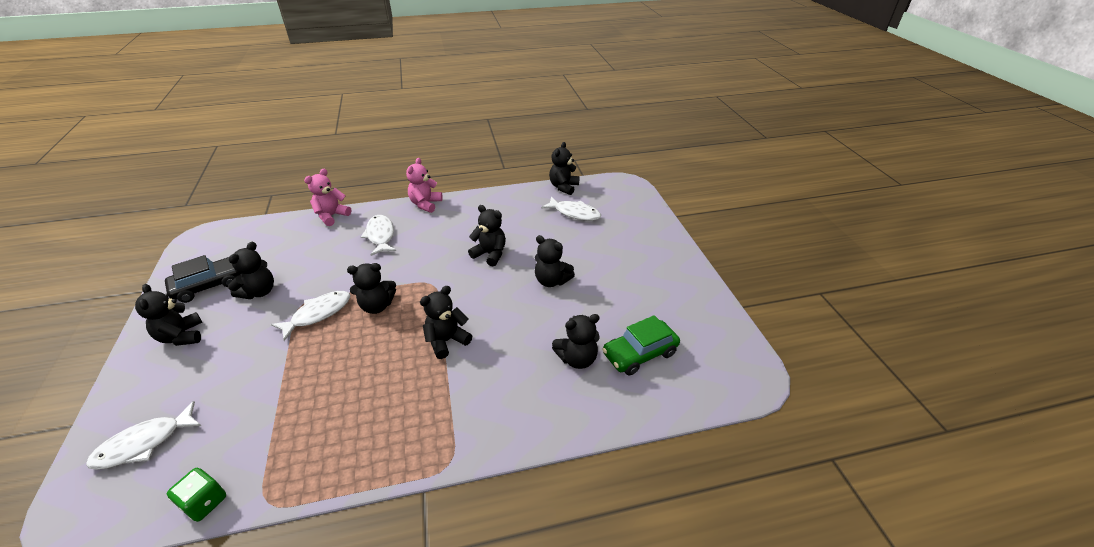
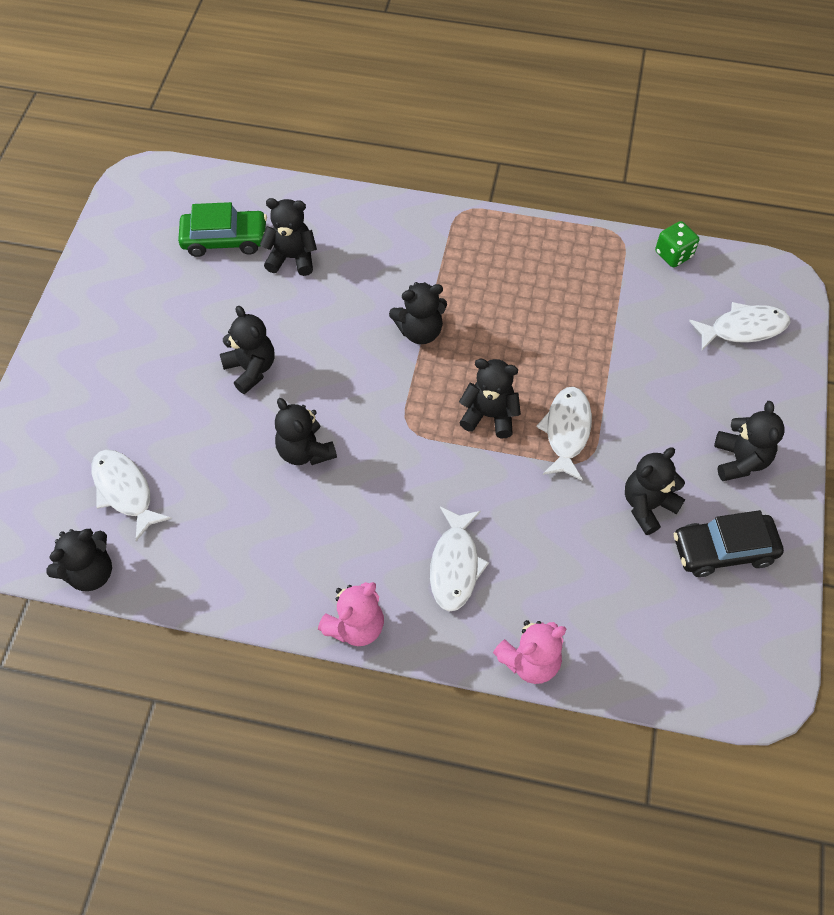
camera: 155 degrees left, 20 degrees up
(318, 314) = (566, 431): white fish -> white fish turned 120 degrees clockwise

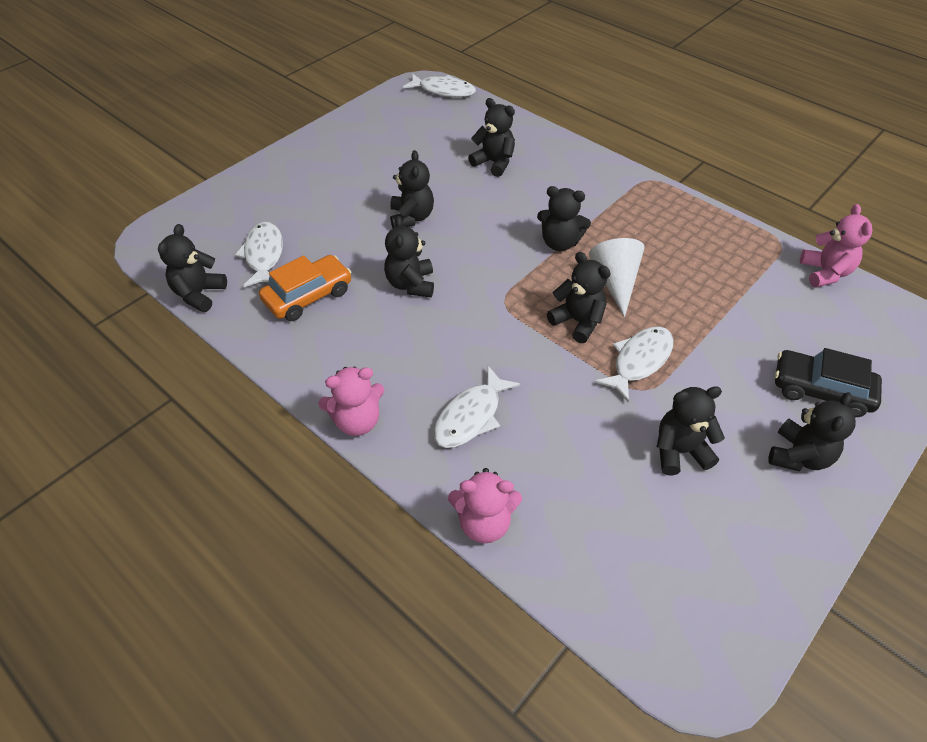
camera: 30 degrees right, 10 degrees down
(90, 572) = (199, 294): black teddy bear -> black teddy bear turned 120 degrees clockwise
(210, 516) = (308, 296): none -> orange car
(225, 240) = (453, 136): green car -> none
(497, 353) = (615, 282): none -> white cone
(673, 254) = (825, 273): green dice -> pink teddy bear
(723, 550) = (735, 523): black car -> black car (821, 390)
(743, 328) = (864, 353): white fish -> white fish (443, 91)

